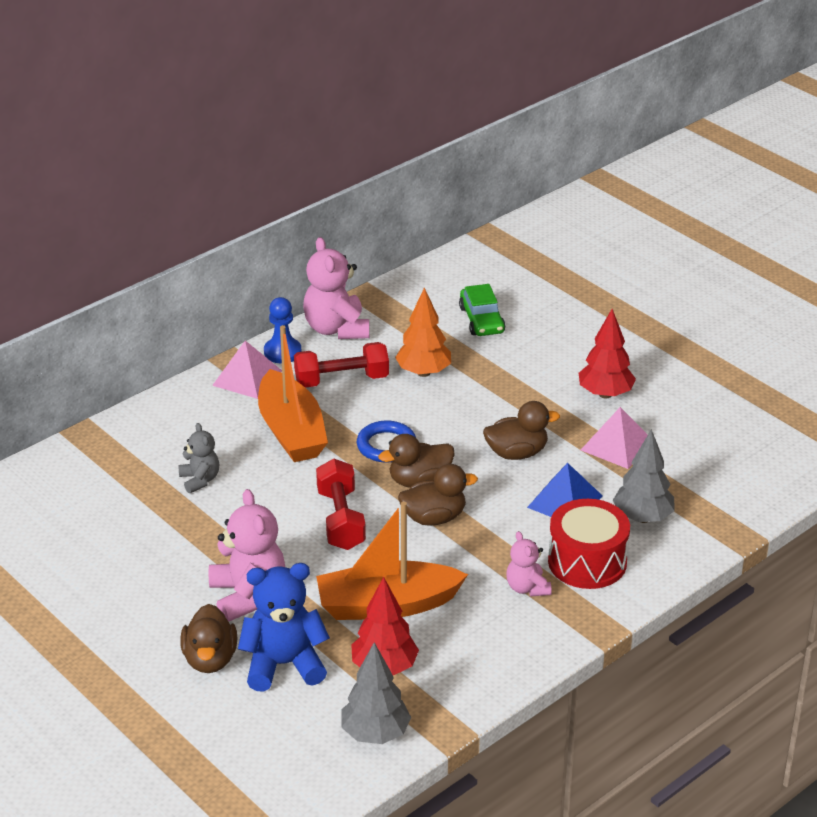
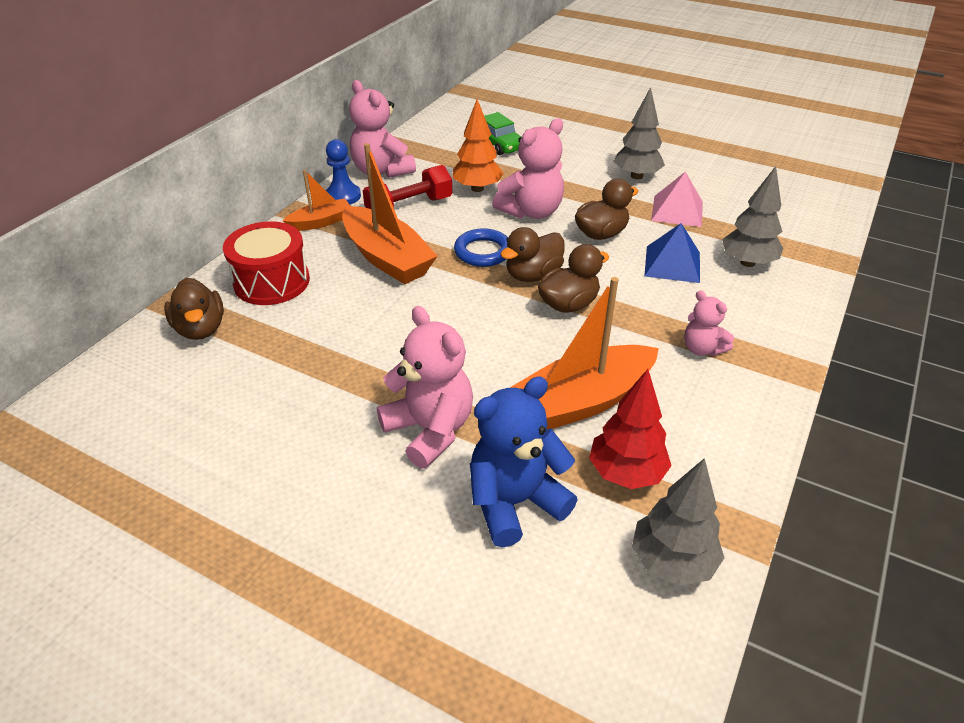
camera: 20 degrees left, 5 degrees up
(200, 480) = (317, 321): grey teddy bear -> none
(210, 659) = (426, 521): brown duck -> brown duck (200, 329)
(247, 378) = (321, 222): pink pyramid -> orange boat
(341, 519) = (481, 327): red dumbbell -> none
(462, 412) = (531, 212): none -> pink teddy bear
(587, 562) = (734, 311): red drum -> red drum (272, 282)
(605, 394) = (636, 176): red tree -> grey tree

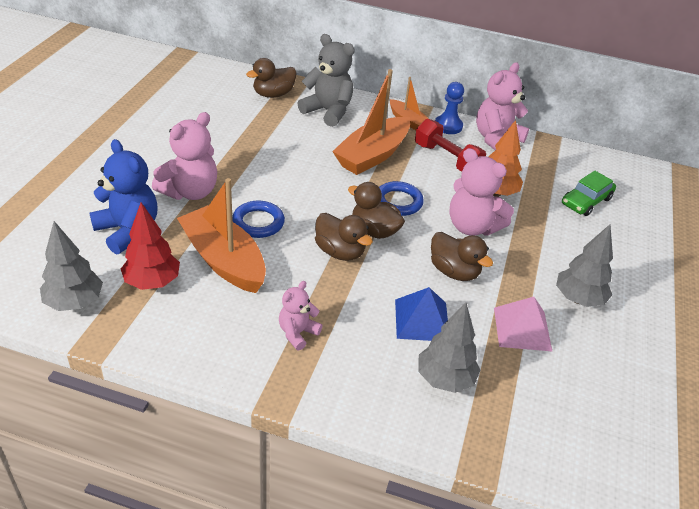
camera: 75 degrees right, 0 degrees up
(272, 282) = (328, 111): red drum -> grey teddy bear
(509, 365) = (258, 222): none -> blue ring

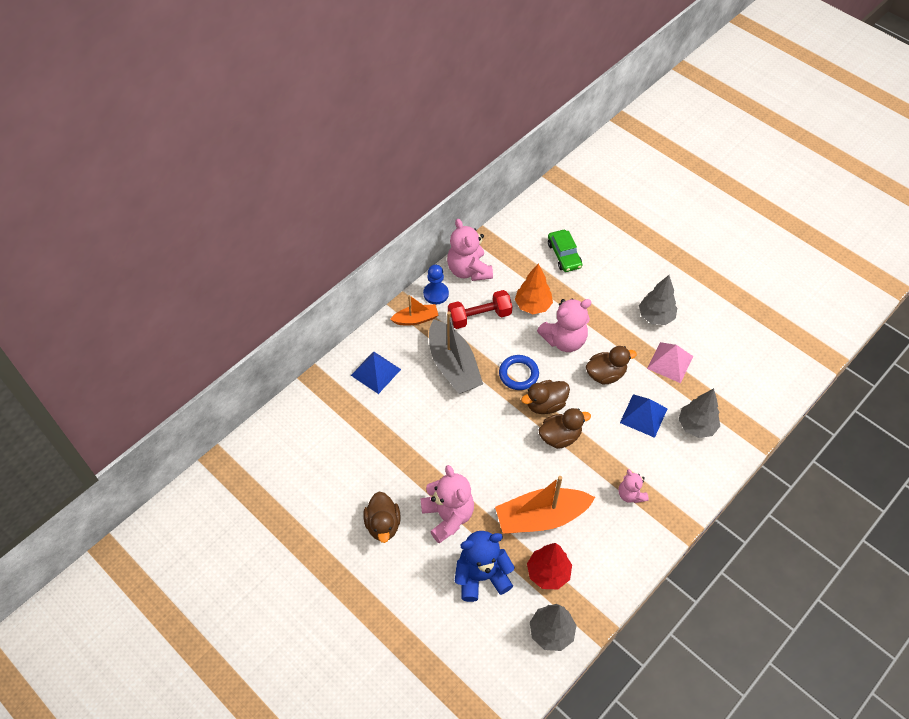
camera: 60 degrees left, 15 degrees up
(258, 222) = (506, 479): blue ring -> none
(273, 94) = (328, 404): brown duck -> brown duck (383, 524)
(328, 111) = (376, 372): grey teddy bear -> blue pyramid
(372, 155) = (453, 366): orange boat -> grey boat

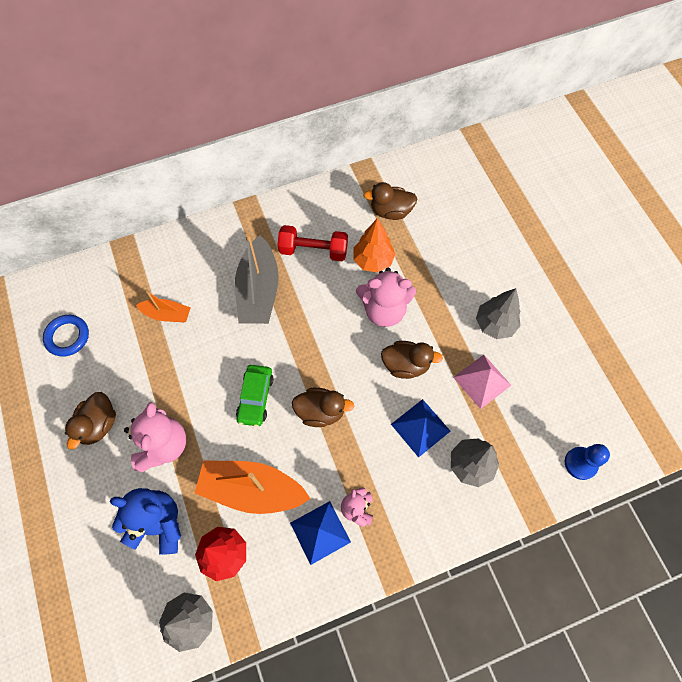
camera: 25 degrees right, 10 degrees up
(376, 372) = (182, 266): blue pyramid -> blue pyramid (320, 532)
(416, 319) = (251, 228): orange boat -> orange boat (167, 314)
(436, 294) = (285, 210): blue pawn -> blue pawn (580, 463)
(469, 270) = (330, 198): pink teddy bear -> none
(518, 374) = (317, 327): blue ring -> blue ring (67, 337)
(545, 404) = (325, 370): brown duck -> brown duck (390, 211)
(564, 255) = (435, 220): green car -> green car (255, 398)

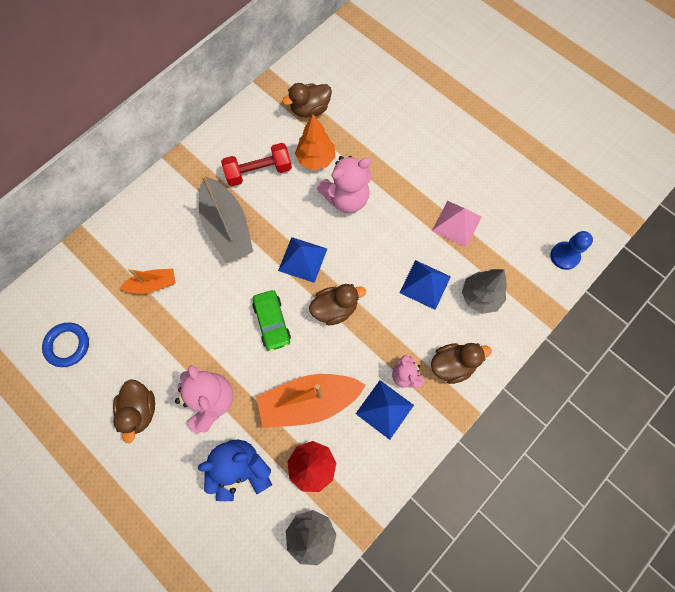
camera: 25 degrees left, 5 degrees up
(313, 351) = (302, 259): none -> blue pyramid
(406, 365) = (387, 237): brown duck -> brown duck (452, 365)
(494, 324) = (444, 171): grey tree -> none

